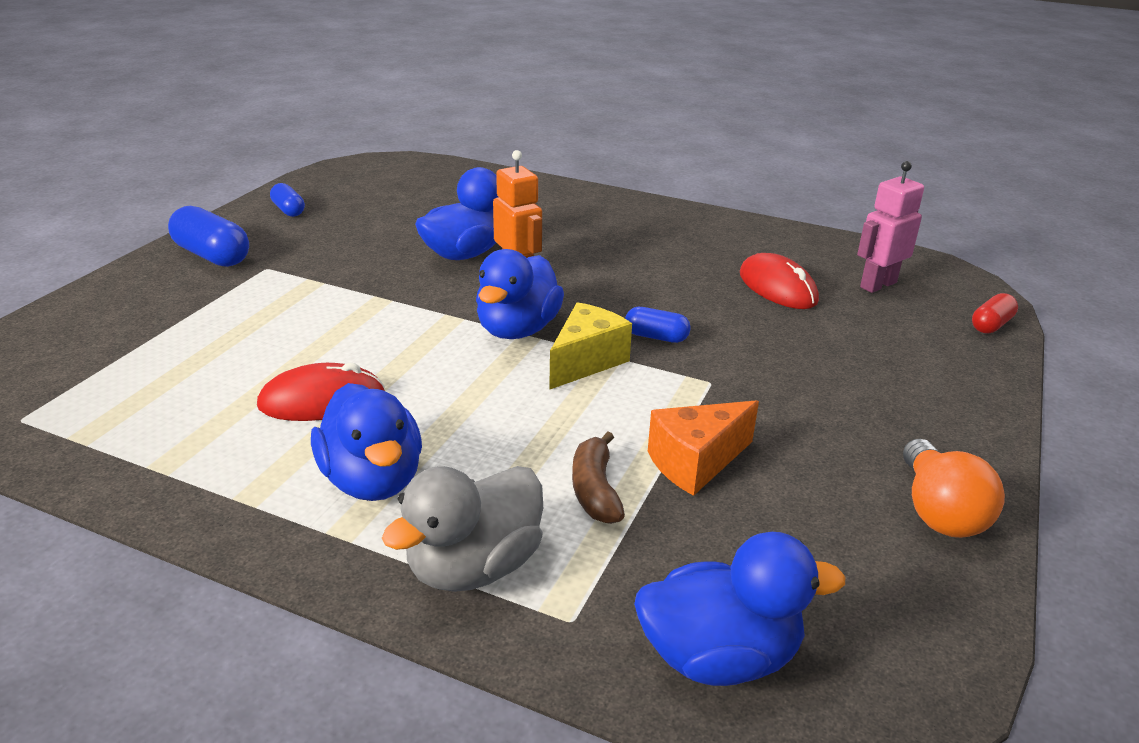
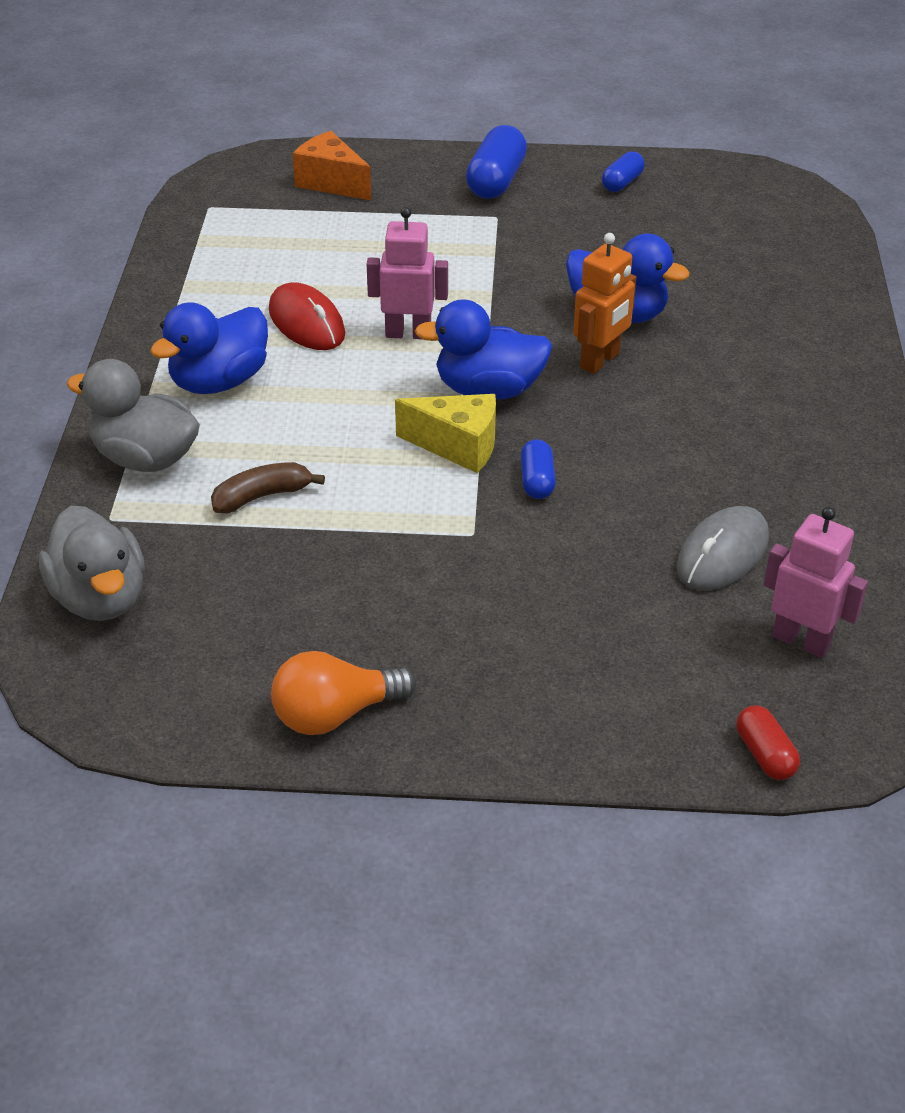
camera: 70 degrees right, 10 degrees up
(398, 348) = (408, 333): none -> pink robot
(696, 463) = (330, 546): orange cheese -> orange cheese (331, 183)
(719, 656) = (100, 598): blue duck -> grey duck
(777, 287) = (722, 553): red mouse -> grey mouse
(991, 325) = (765, 754): red capsule -> red capsule turned 45 degrees clockwise

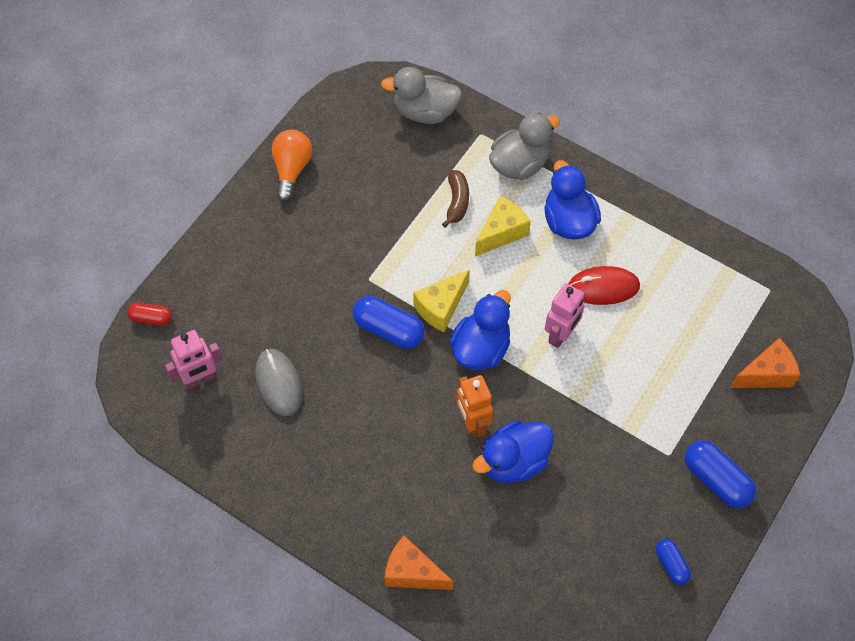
camera: 120 degrees right, 20 degrees up
(286, 434) = (501, 233): none -> yellow cheese
(537, 481) = (389, 329): blue capsule -> blue capsule, size x1.72
(832, 340) = (412, 572): none -> orange cheese

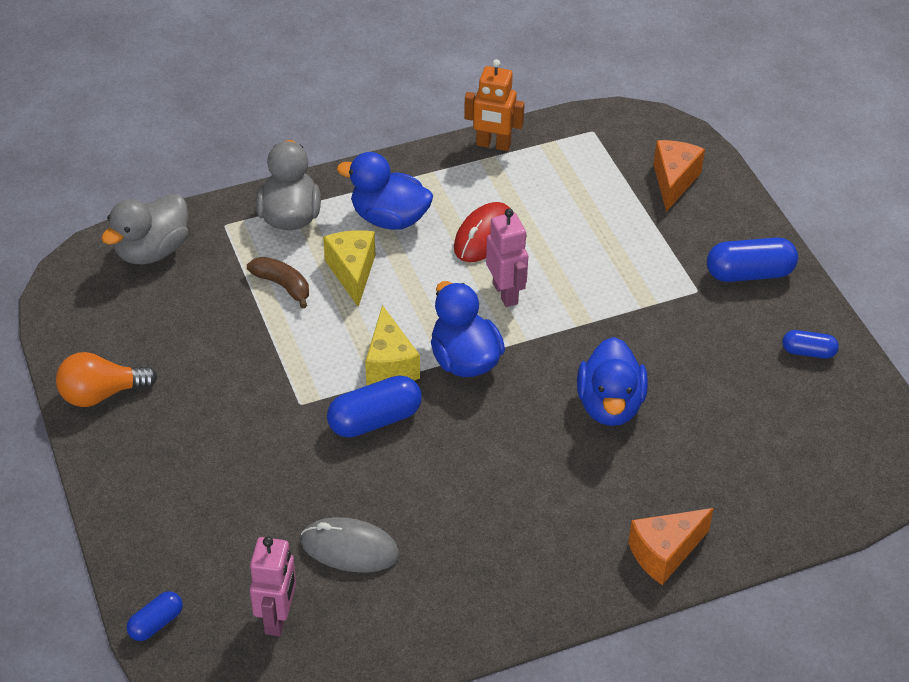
camera: 55 degrees left, 15 degrees down
(151, 318) = (156, 623): red capsule -> blue capsule
(291, 169) = (101, 394): orange light bulb -> orange light bulb turned 60 degrees counterclockwise
(472, 423) = (540, 413): orange robot -> orange robot (493, 145)

